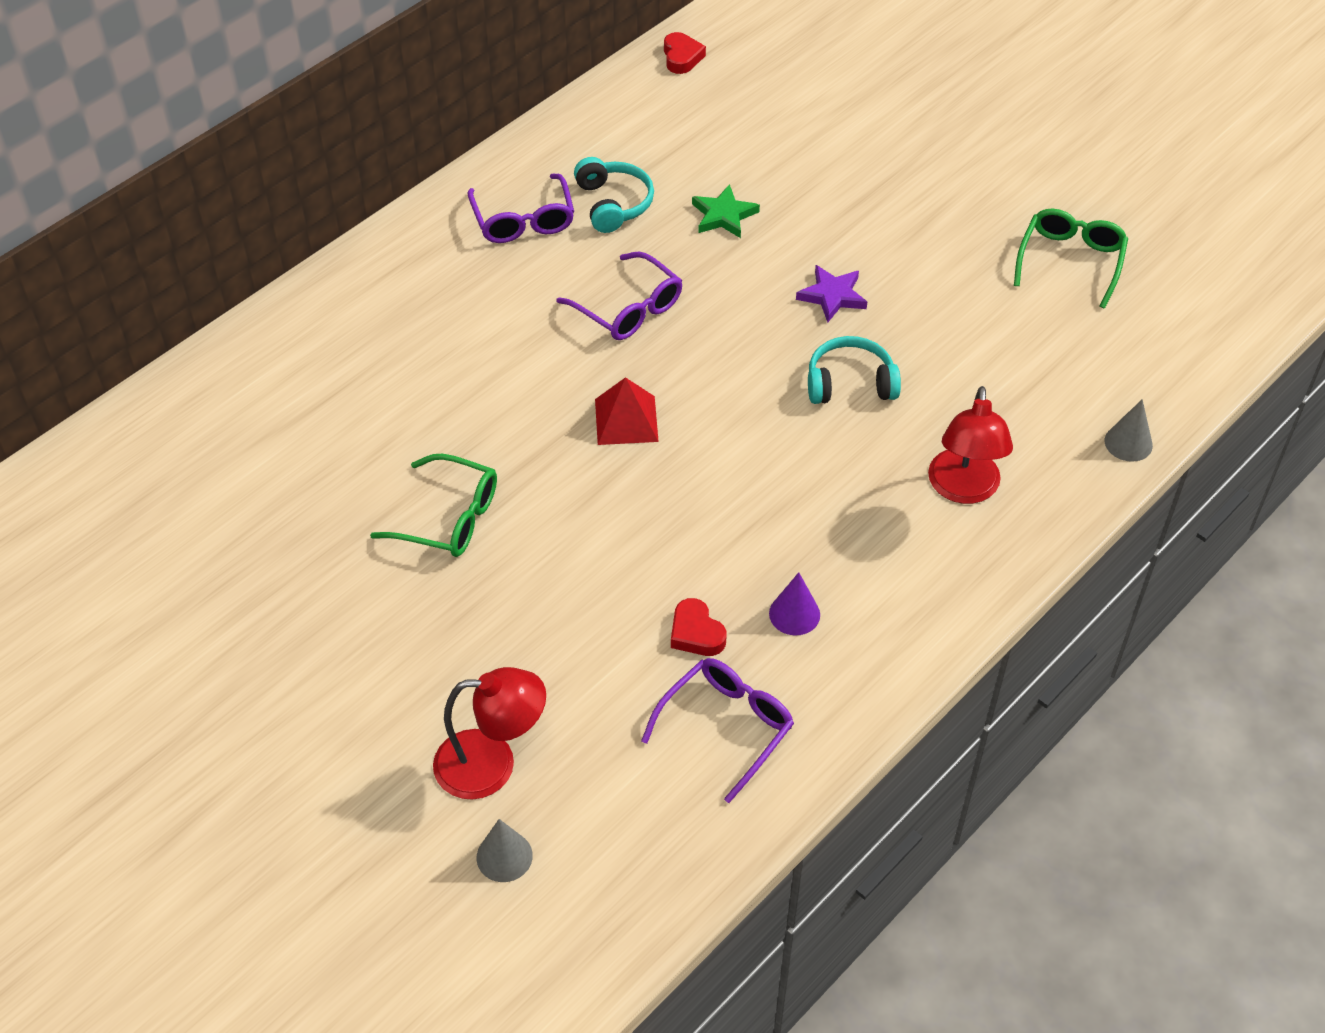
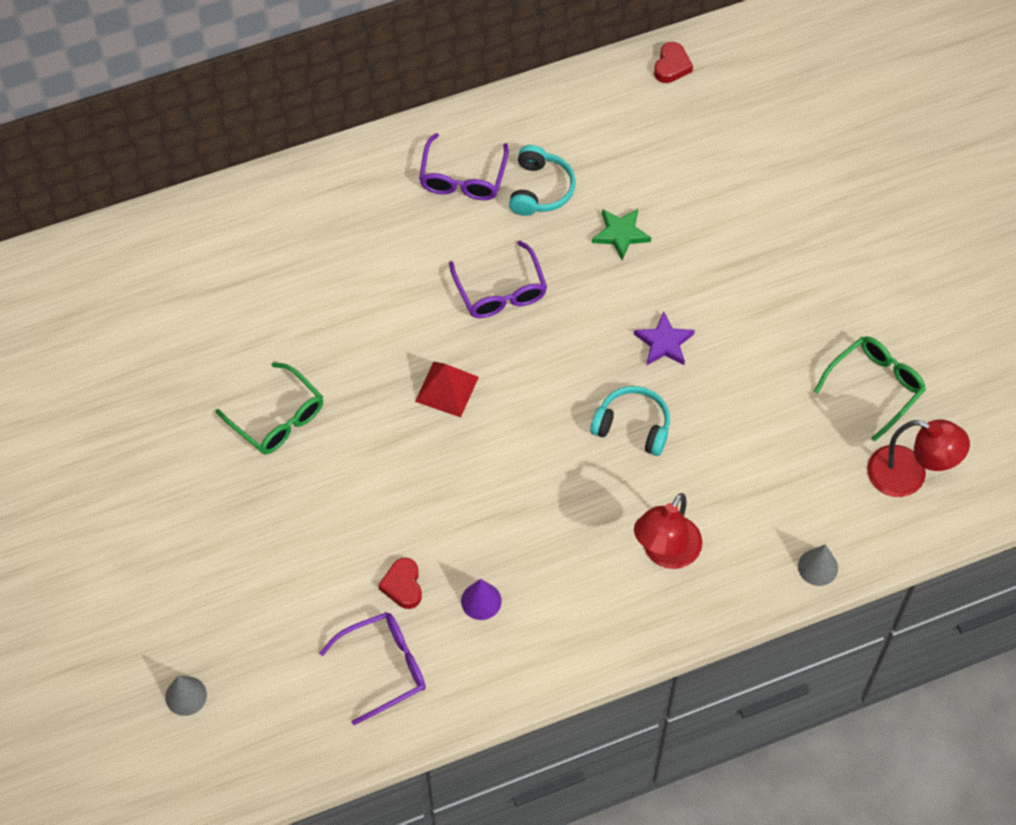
camera: 25 degrees right, 10 degrees up
(492, 764) = (211, 624): red lamp -> red lamp (909, 476)

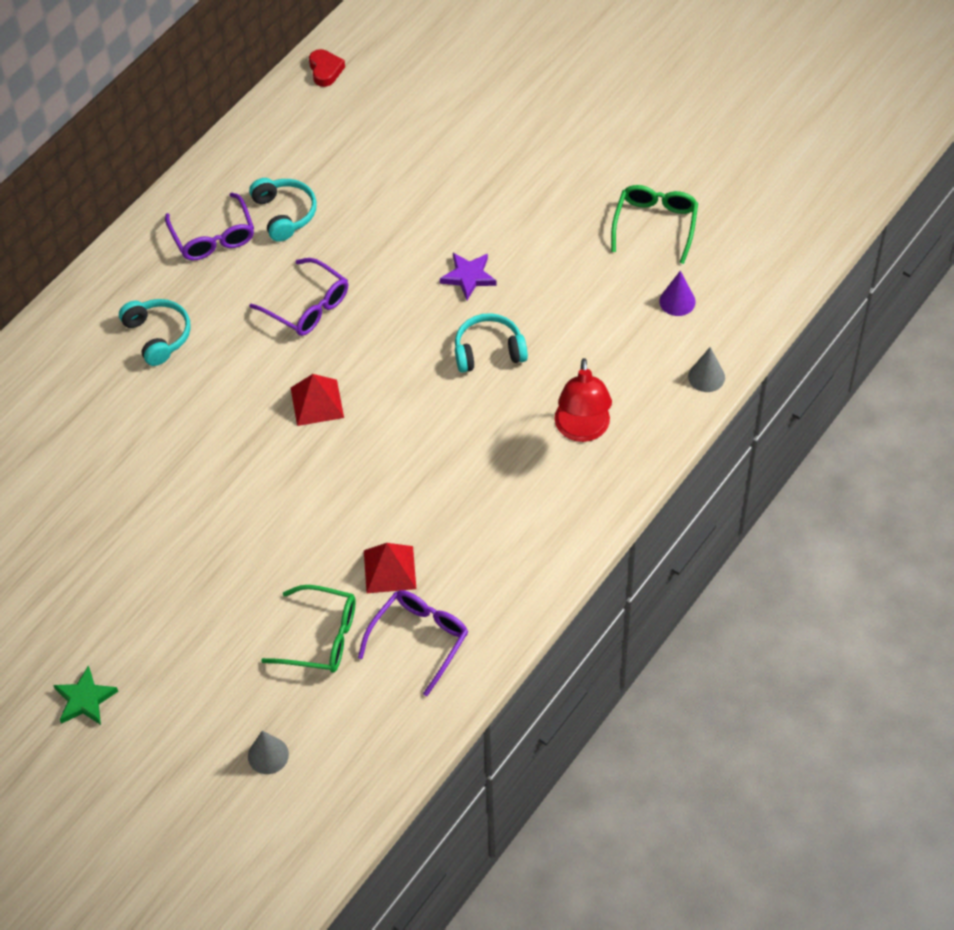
camera: 30 degrees left, 5 degrees down
(278, 418) = (190, 499): green glasses -> green glasses (321, 637)
(353, 247) = (158, 336): none -> turquoise headphones
(403, 586) = (389, 569): red heart -> red pyramid
(481, 601) = (462, 545): purple cone -> purple cone (677, 301)
(620, 234) = (375, 214): green star -> green star (85, 699)
(909, 476) = (727, 275): red lamp -> none

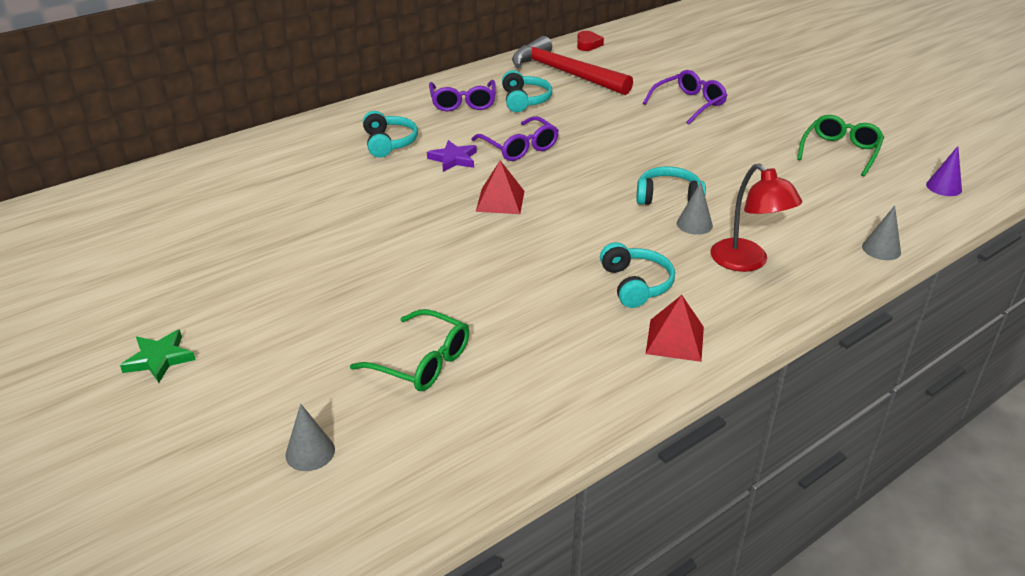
camera: 15 degrees right, 20 degrees down
(314, 143) = (564, 73): none -> red hammer
(389, 569) = (516, 324): red pyramid -> red pyramid (675, 340)
(419, 639) = (524, 387): purple glasses -> purple glasses (689, 104)
(468, 277) = (664, 154): purple star -> purple star (453, 159)
(484, 489) = (635, 284): none -> turquoise headphones
(523, 387) = (694, 224): none -> grey cone
(582, 430) = (747, 262): red lamp -> red lamp turned 45 degrees counterclockwise
(677, 301) = (856, 197): purple cone -> purple cone (944, 187)

